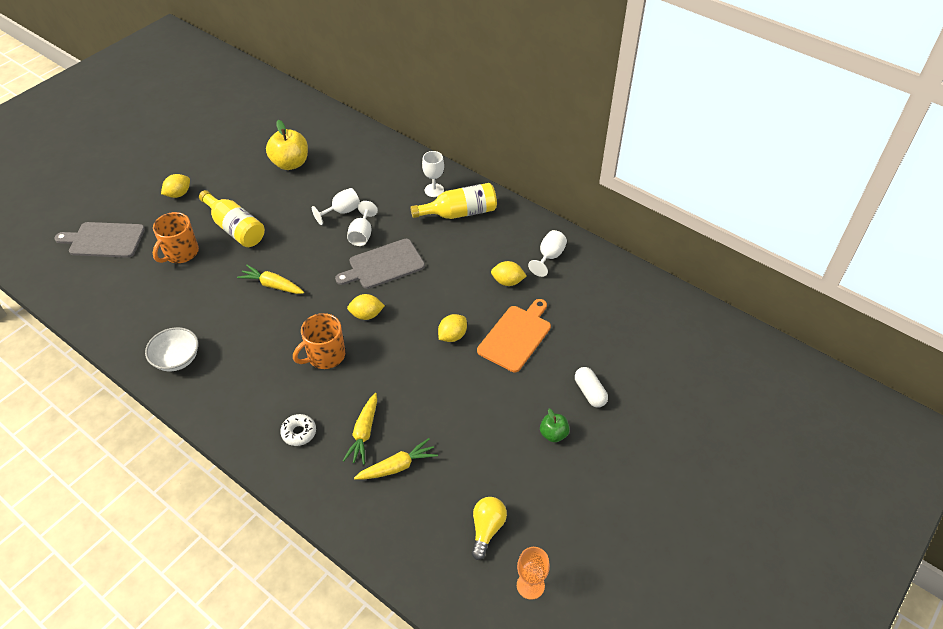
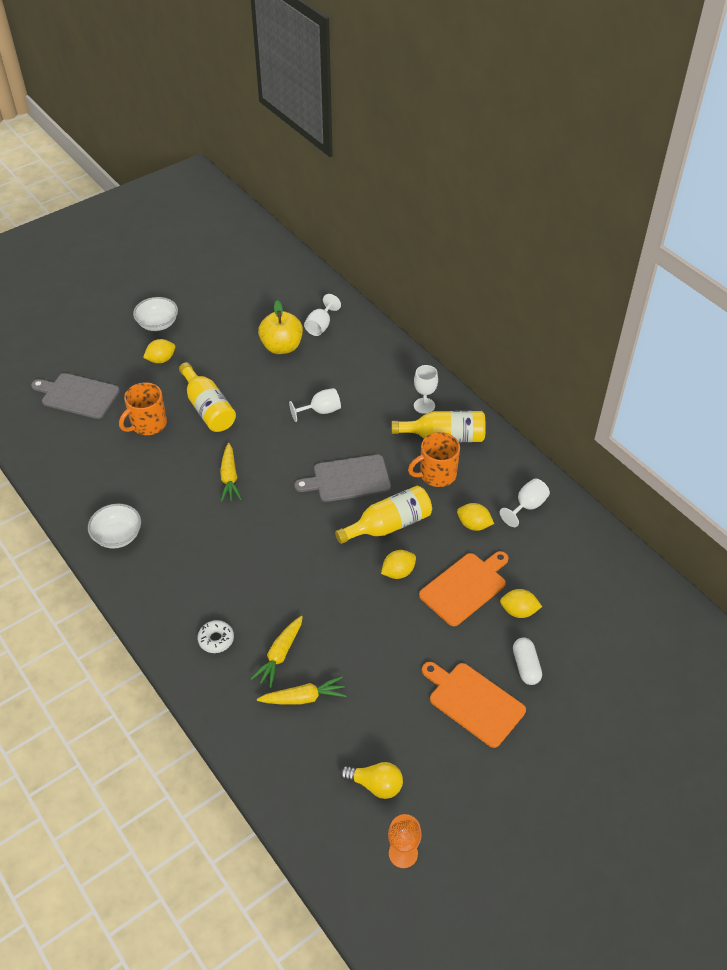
camera: 15 degrees right, 0 degrees up
(167, 164) = (158, 324): none -> white bowl
(272, 285) = (229, 478): yellow carrot -> yellow carrot turned 135 degrees counterclockwise
(325, 355) = (263, 564): orange mug -> orange mug (436, 474)
(362, 234) = (335, 441): white goblet -> white goblet (320, 326)
(366, 315) = (316, 530): yellow lemon -> yellow lemon (518, 611)
(432, 297) = (388, 525): none -> yellow bottle
(487, 529) = (375, 785): yellow light bulb -> yellow light bulb turned 75 degrees clockwise
(553, 434) = (473, 702): green apple -> orange cutting board

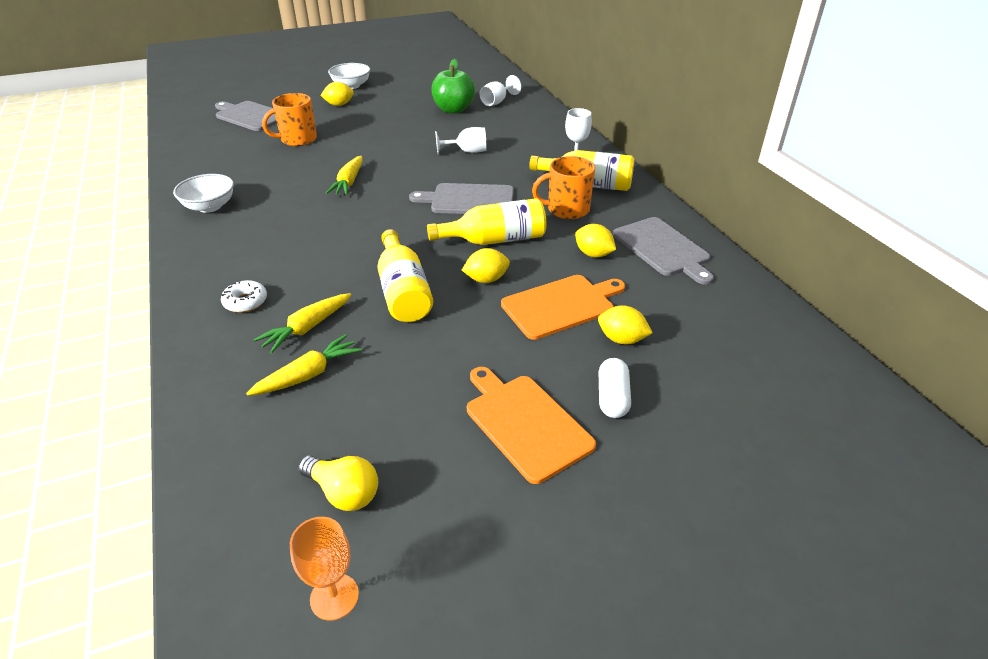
camera: 15 degrees right, 10 degrees down
(208, 408) = (360, 137): yellow bottle -> yellow bottle (403, 291)
(282, 347) = (453, 110): yellow apple -> green apple
(304, 698) = (308, 375): yellow carrot -> yellow carrot turned 45 degrees counterclockwise
(527, 506) = (663, 248): white goblet -> grey cutting board

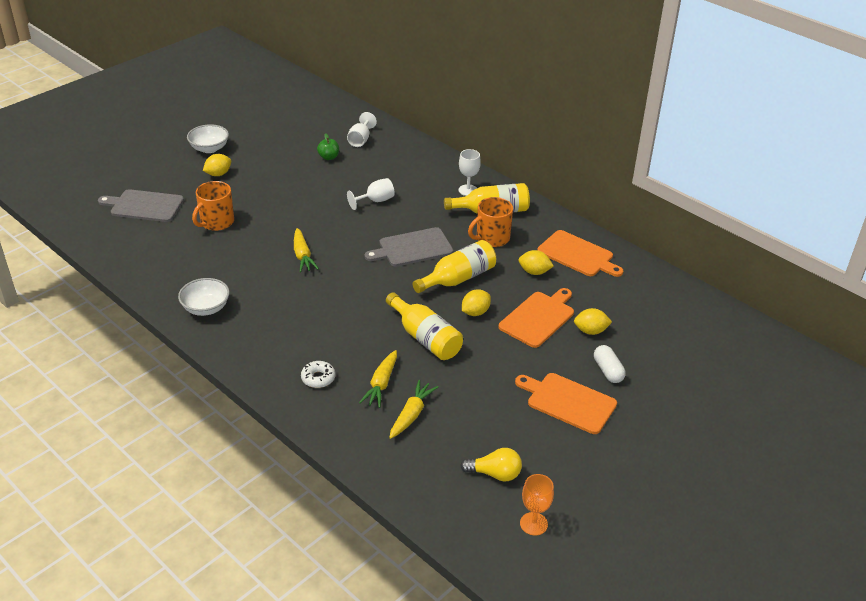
camera: 25 degrees left, 0 degrees up
(453, 110) = (328, 157): green apple -> green apple, size x0.55
(663, 248) = (578, 255): grey cutting board -> orange cutting board

